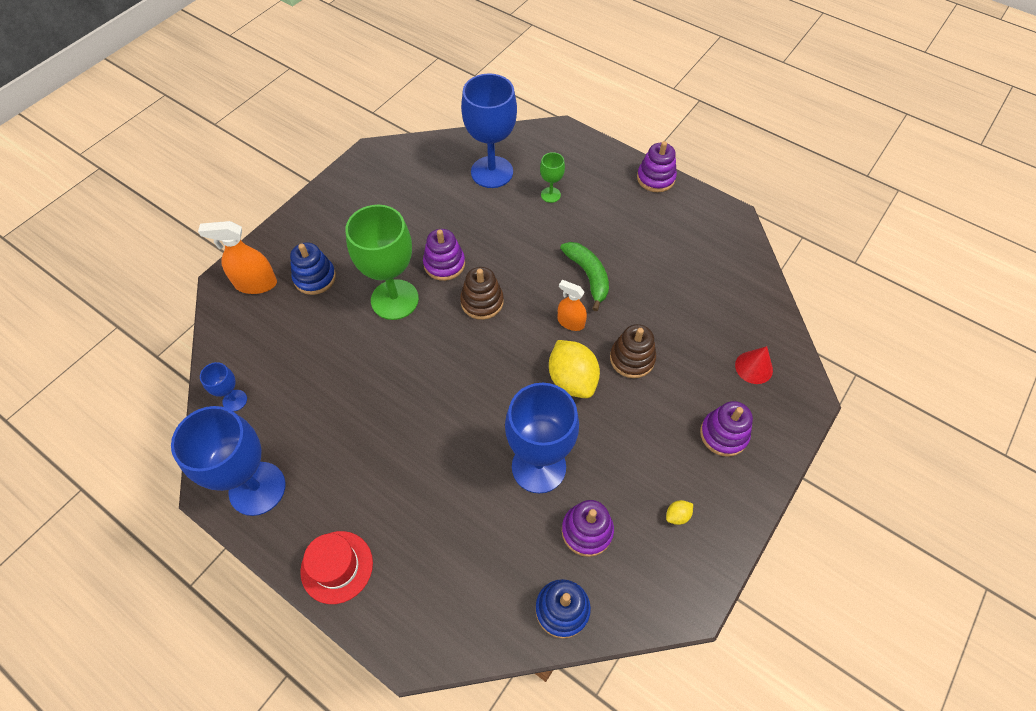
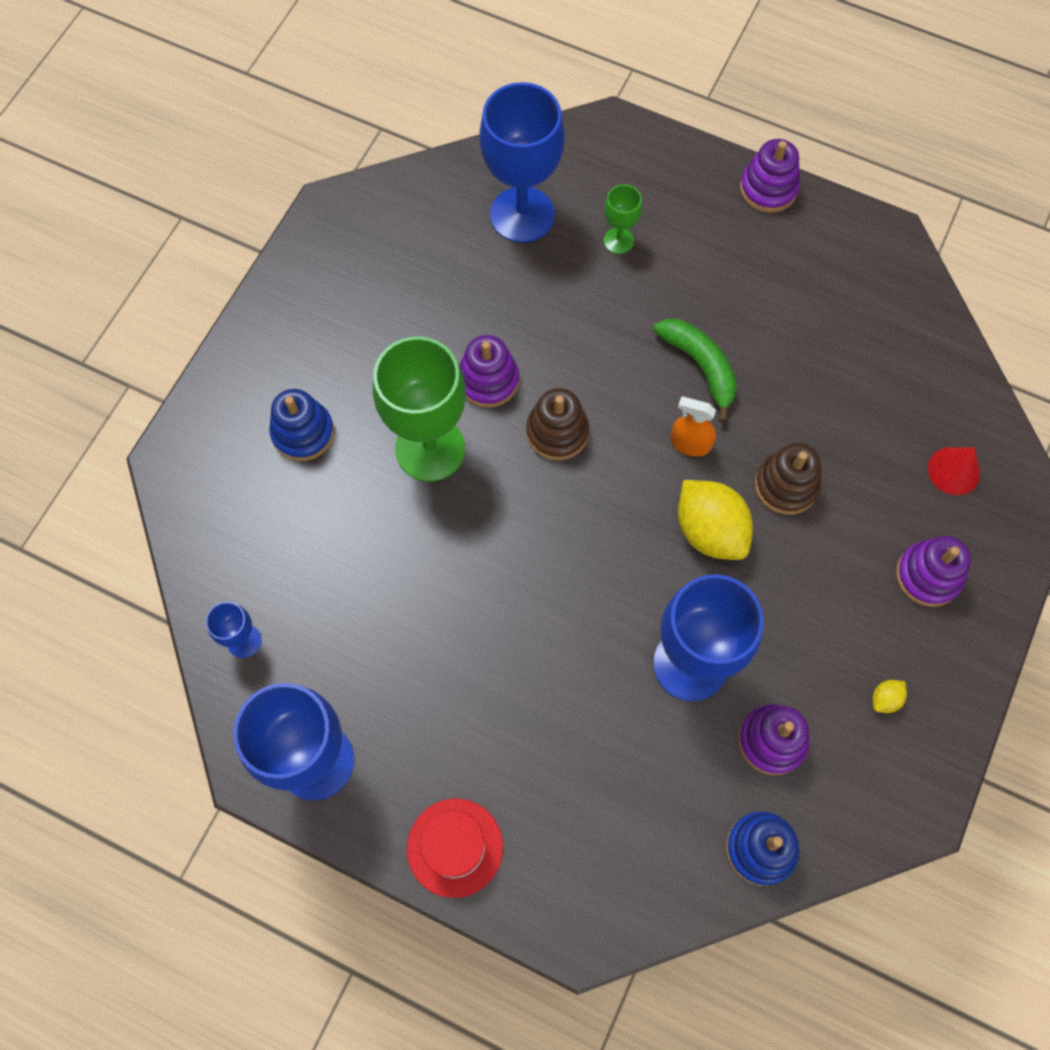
camera: 10 degrees left, 10 degrees up
(256, 284) = (218, 456): orange spray bottle -> none

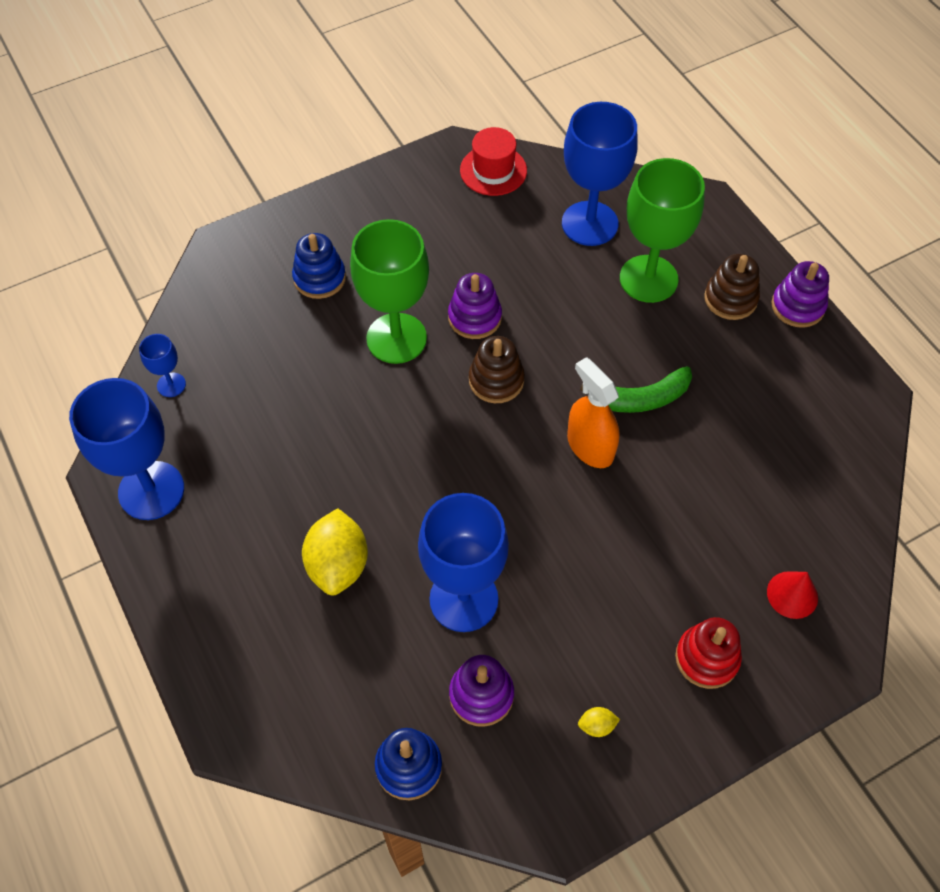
camera: 35 degrees right, 10 degrees down
(455, 847) = (193, 610): red hat -> red hat (493, 170)
(618, 241) = (648, 279): green goblet -> green goblet, size x2.16
(690, 443) = (590, 446): orange spray bottle -> orange spray bottle, size x1.52
(700, 366) = (642, 398): green banana -> green banana turned 75 degrees clockwise
(709, 531) = (555, 516): yellow lemon -> yellow lemon (338, 565)
(786, 485) = (642, 521): brown stacking toy -> brown stacking toy (730, 299)
(928, 576) = (707, 658): purple stacking toy -> red stacking toy

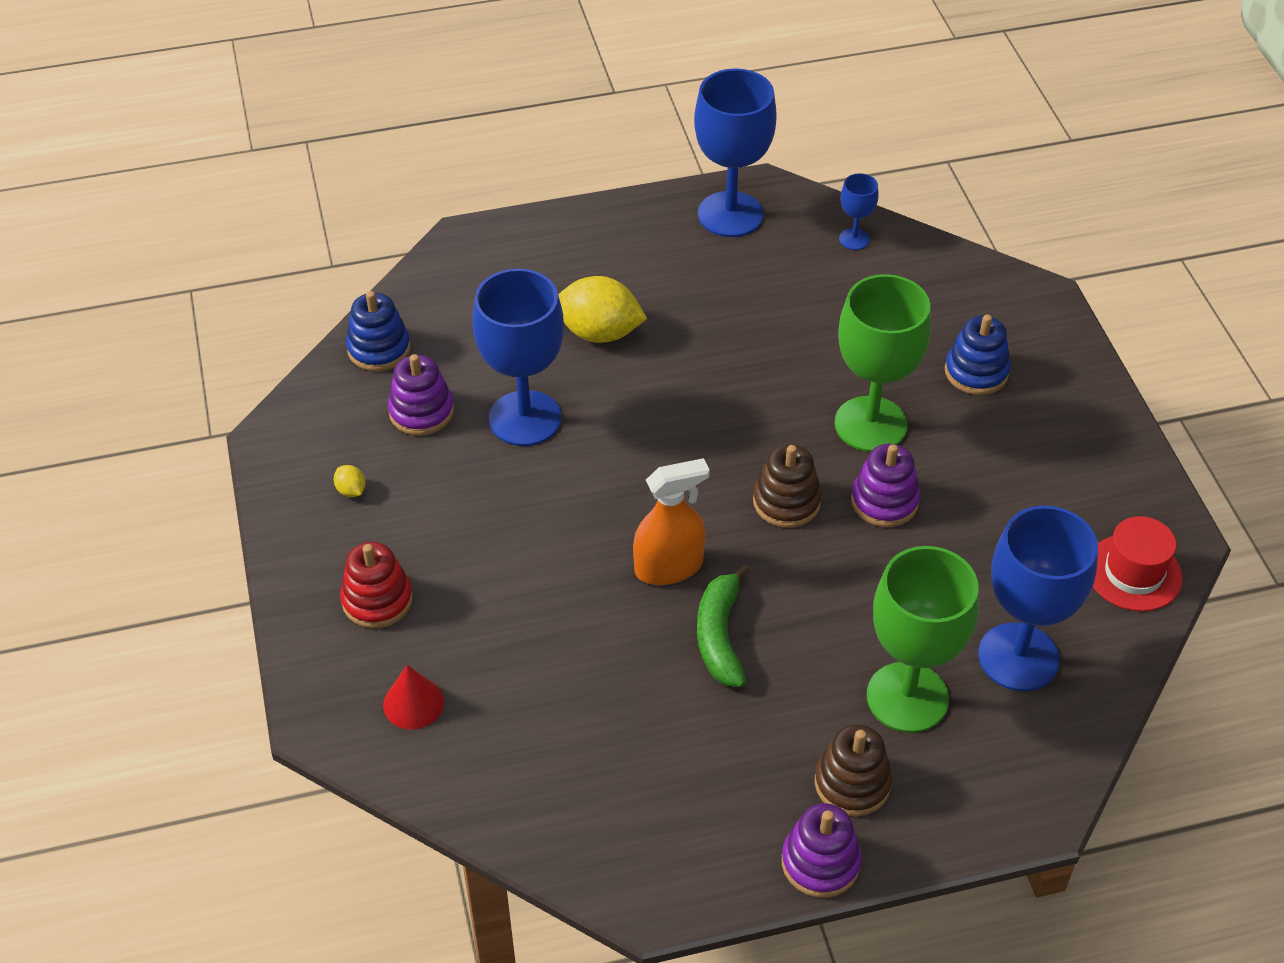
camera: 105 degrees right, 10 degrees down
(596, 726) = (351, 490): yellow lemon -> yellow lemon turned 45 degrees counterclockwise

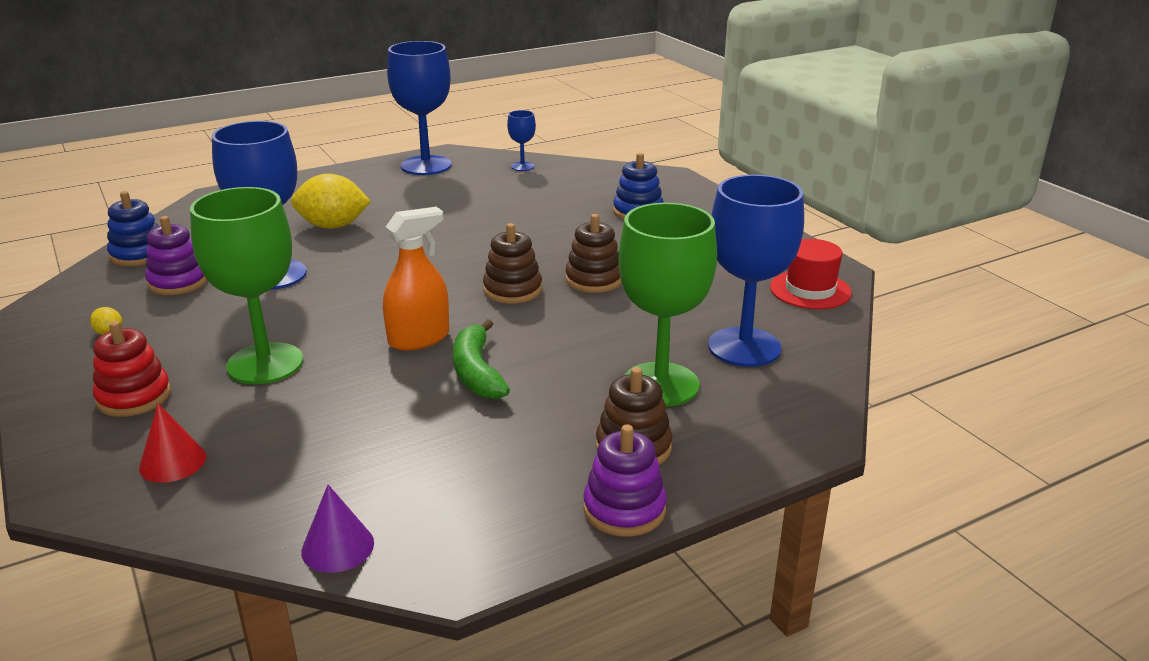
camera: 15 degrees left, 20 degrees down
(553, 846) = (337, 547): none -> purple cone
(870, 424) = (567, 244): green goblet -> green goblet (265, 364)
(884, 501) = (594, 280): purple stacking toy -> brown stacking toy

